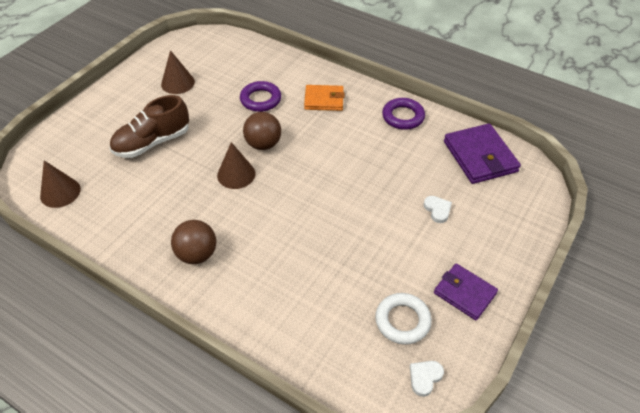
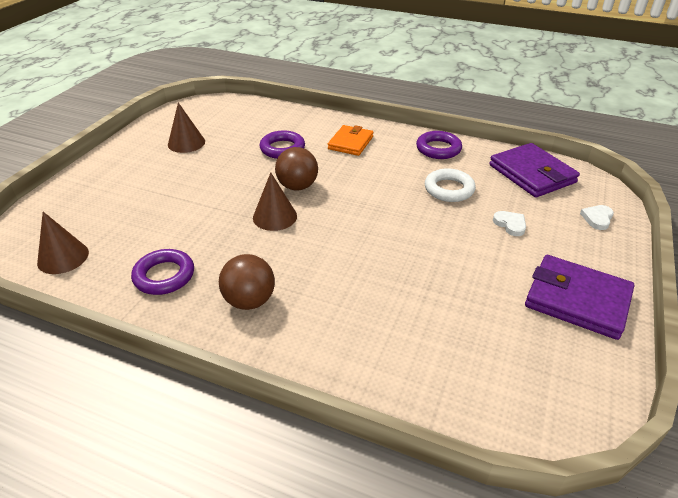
camera: 10 degrees left, 10 degrees down
(135, 221) = (164, 276): none -> purple ring
(152, 142) = (169, 197): brown shoe -> none
(324, 100) = (350, 143): orange wallet -> orange wallet turned 60 degrees counterclockwise
(402, 321) = (520, 338): white ring -> white ring (449, 189)
(425, 377) = (574, 396): white heart -> white heart (597, 218)
(464, 293) = (577, 300): purple wallet -> purple wallet, size x1.52

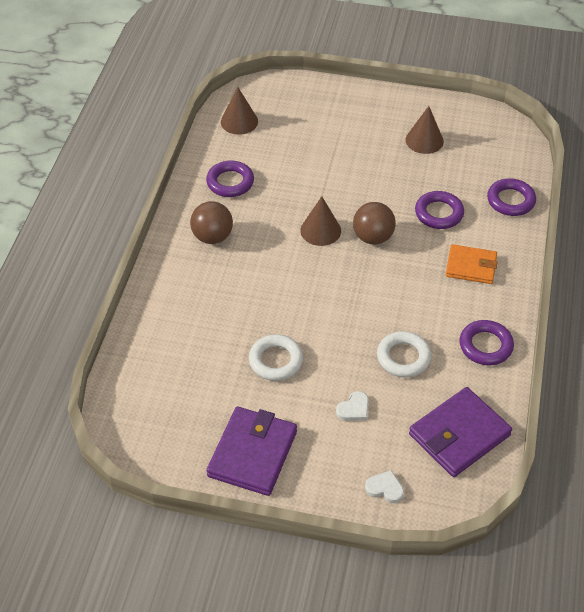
camera: 80 degrees right, 10 degrees up
(283, 115) = (510, 200): none -> purple ring
(450, 268) = (276, 361): none -> white ring

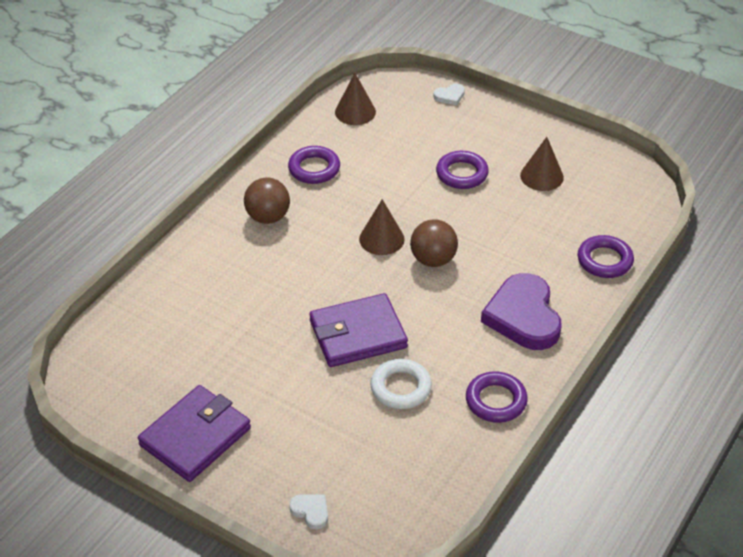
camera: 20 degrees right, 5 degrees down
(276, 361) = (267, 354): white ring -> none
(354, 409) = (321, 424): white heart -> white heart (449, 96)
(439, 213) = (517, 253): purple ring -> purple ring (462, 174)
(459, 435) = (418, 482): purple wallet -> purple wallet (358, 334)
(471, 266) = (523, 316): orange wallet -> purple heart

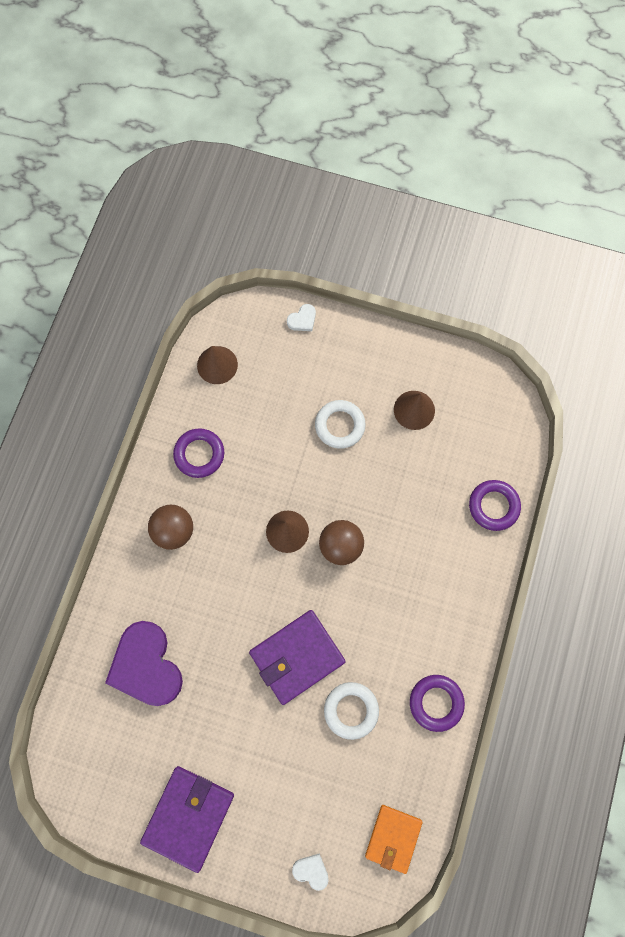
camera: 15 degrees left, 30 degrees up
(412, 503) = (393, 838): none -> orange wallet
(462, 174) = (340, 425): purple ring -> white ring
(523, 316) = (437, 595): purple heart -> purple heart (146, 665)

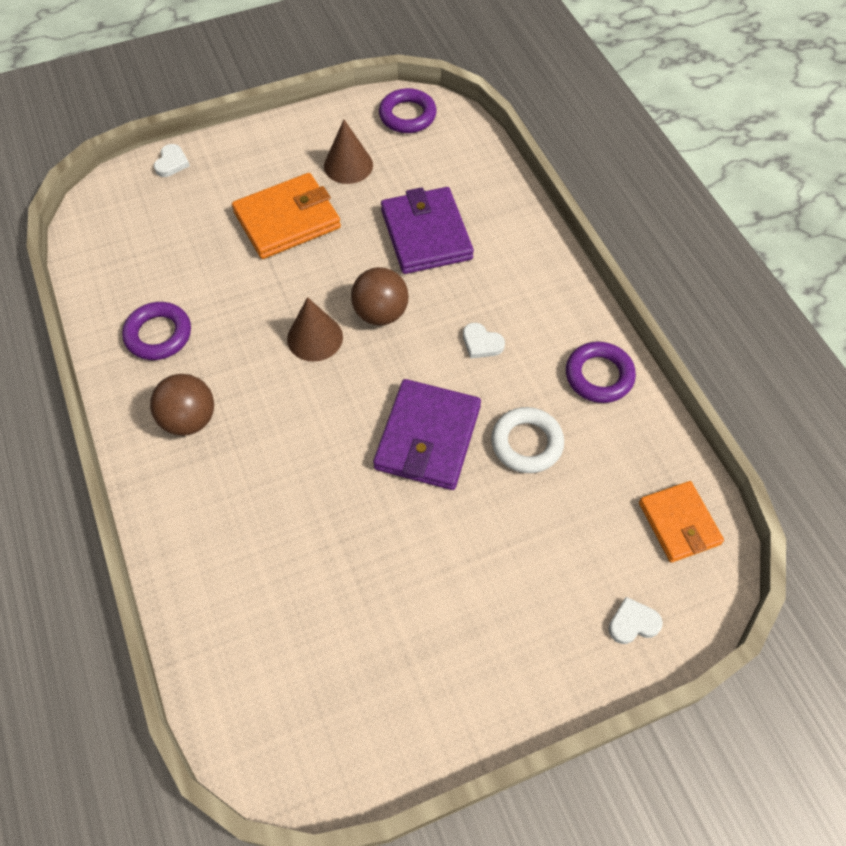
camera: 40 degrees left, 15 degrees down
(146, 665) = (269, 569): purple heart -> none
(188, 817) = (454, 682): purple wallet -> purple wallet (426, 234)
(217, 365) = (111, 249): brown cone -> none
(340, 425) = (287, 220): white ring -> orange wallet
(384, 619) = (481, 343): none -> white heart
(493, 506) = (492, 190): purple ring -> purple ring (407, 115)

